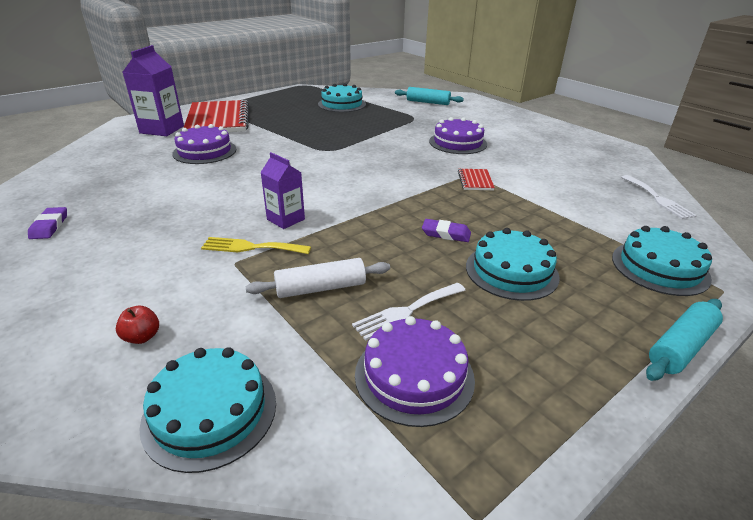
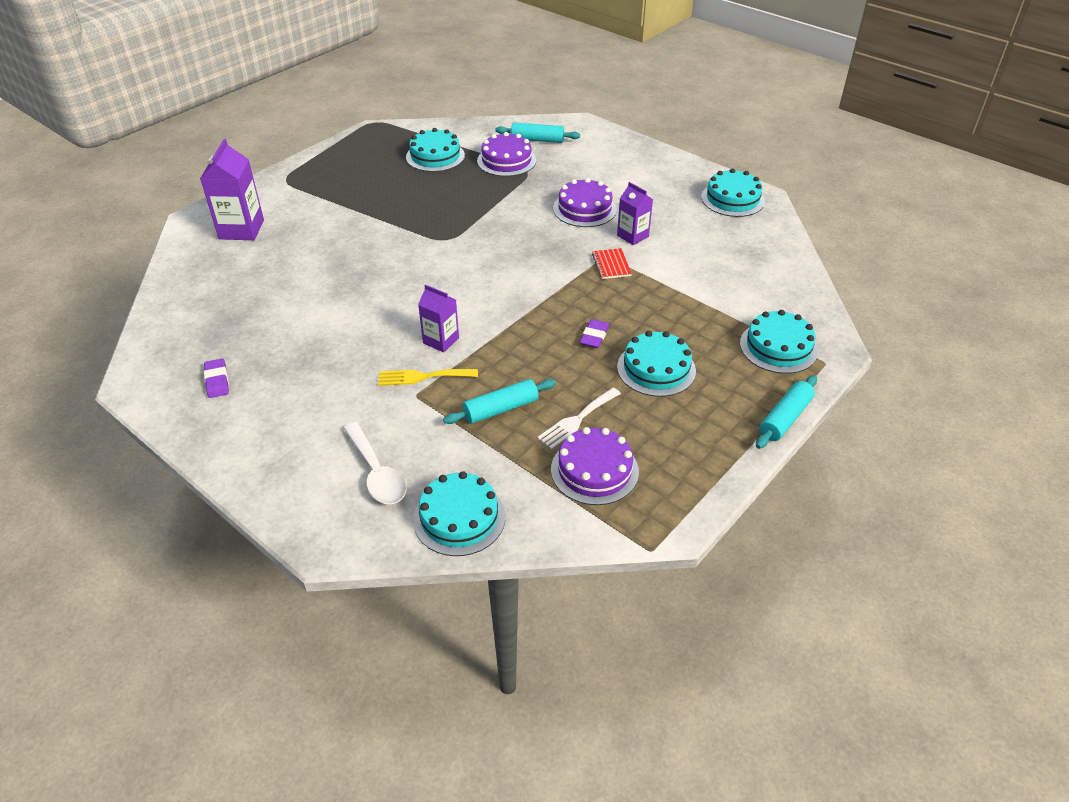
camera: 10 degrees left, 10 degrees up
(142, 337) = (377, 473): red apple -> white spoon
(204, 151) = (312, 259): purple cake -> purple cake (506, 160)
(218, 120) = (299, 204): red notebook -> none
(321, 288) = (501, 409): white rolling pin -> turquoise rolling pin
(446, 234) = (594, 336): purple eraser -> purple eraser turned 75 degrees counterclockwise
(499, 163) = (632, 236): none -> purple carton
(597, 148) = (732, 199): none -> turquoise cake
(658, 198) = (786, 266): white fork -> none

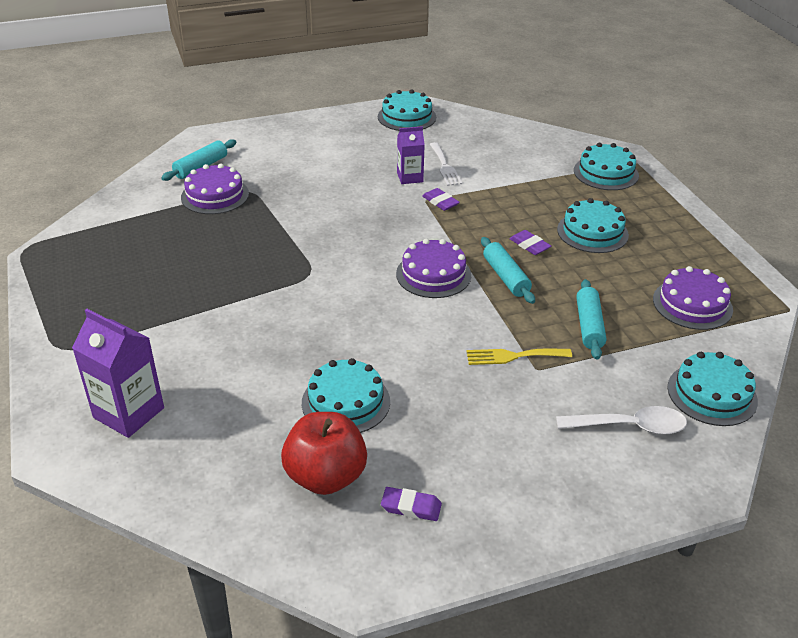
camera: 60 degrees left, 5 degrees down
(227, 331) = (326, 476): none -> red apple
(423, 377) = (513, 356): yellow fork -> yellow fork turned 60 degrees clockwise
(435, 156) = (151, 232): turquoise cake -> turquoise cake (346, 402)
(441, 340) = (468, 328): purple carton -> none
(577, 420) = (628, 291): white fork -> white fork (445, 166)
(584, 209) = (344, 184): purple cake -> purple cake (433, 274)
(611, 265) = (440, 202): red notebook -> purple eraser
(785, 418) = (684, 201): turquoise rolling pin -> turquoise rolling pin (506, 277)

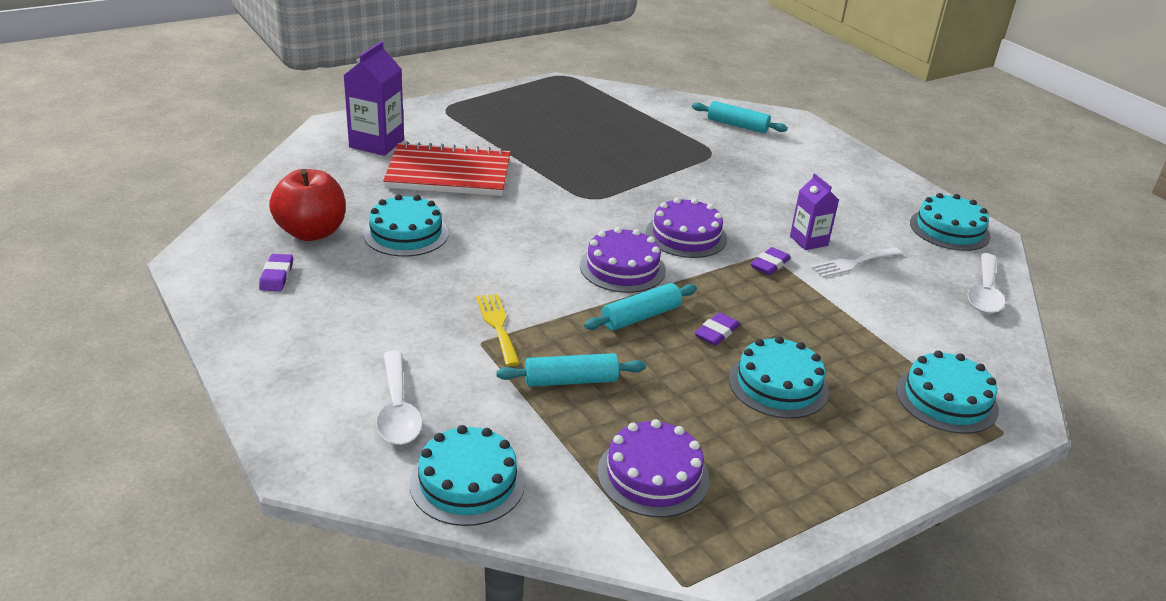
camera: 75 degrees right, 5 degrees down
(215, 195) = (693, 138): purple cake -> purple cake (686, 235)
(227, 360) = (449, 174): none -> red notebook
(489, 127) = (984, 292): none -> white spoon

